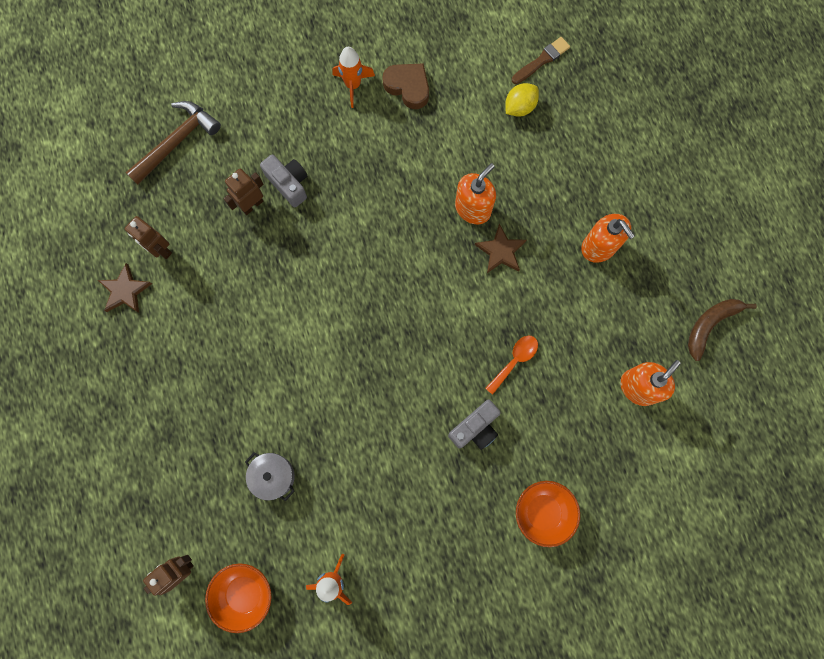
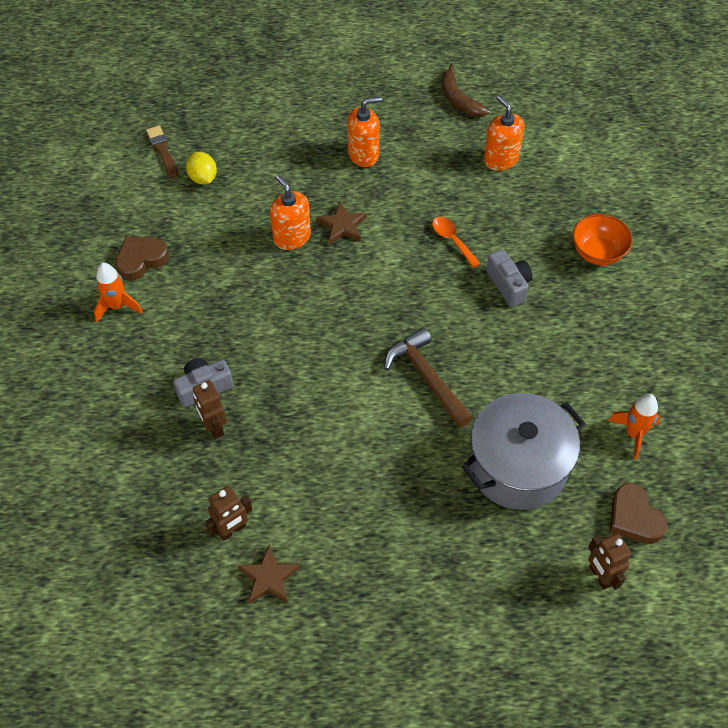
camera: 75 degrees left, 20 degrees down
(177, 142) = (107, 488): brown hammer -> brown hammer (426, 377)
(244, 593) = (634, 518): orange bowl -> brown heart
(273, 476) = (518, 466): grey pot -> grey pot, size x2.15

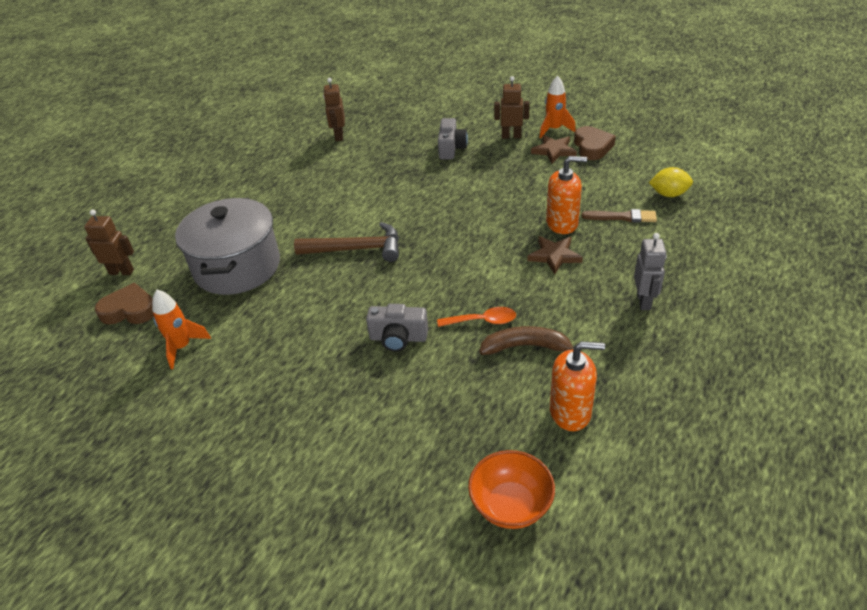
camera: 125 degrees right, 15 degrees down
(162, 150) = (718, 181): brown brush -> brown brush (622, 217)
(214, 427) = (416, 145): brown robot -> brown robot (511, 136)
(269, 577) = (295, 141): brown star -> brown star (554, 151)
(363, 154) = (644, 301): orange soap dispenser -> grey robot
(458, 99) = (700, 419): brown banana -> brown banana (526, 347)
(597, 252) = (375, 430): orange bowl -> orange bowl (511, 505)

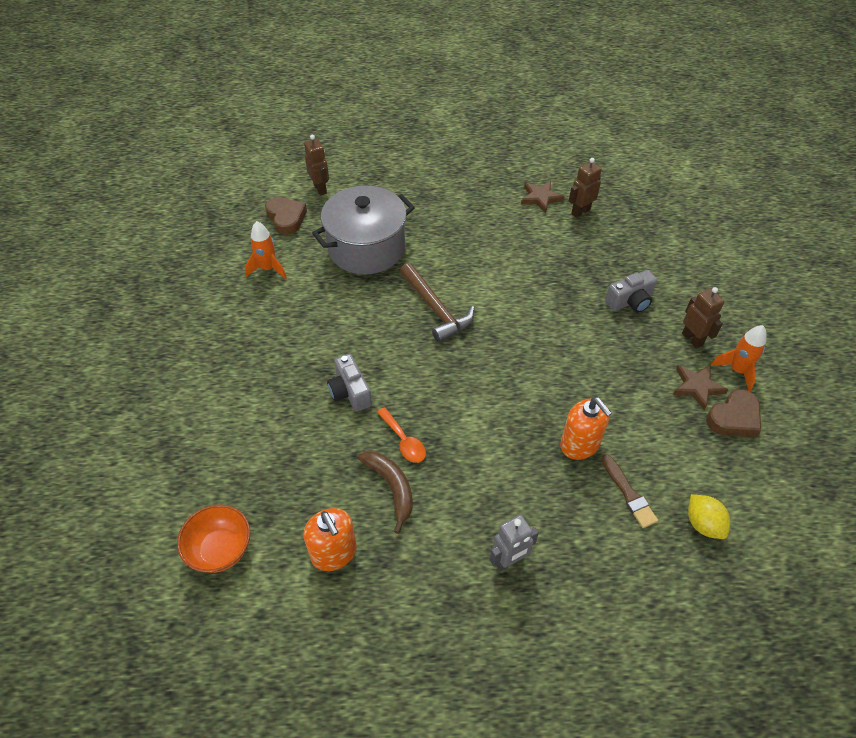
camera: 55 degrees right, 10 degrees up
(554, 256) = (525, 458): brown star -> brown star (540, 198)

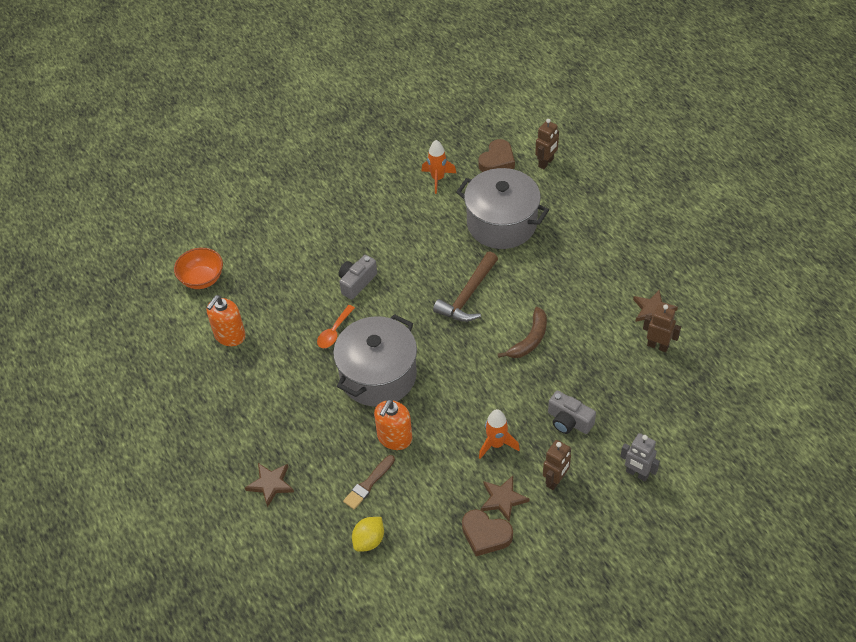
camera: 65 degrees right, 0 degrees up
(391, 487) = (293, 342): brown banana -> brown banana (529, 340)
(489, 425) = (378, 375): none -> grey pot
(509, 561) = (274, 431): grey robot -> grey robot (637, 473)
(583, 596) = (271, 484): none -> brown star
(737, 370) = (541, 524): orange rocket -> orange rocket (496, 444)

